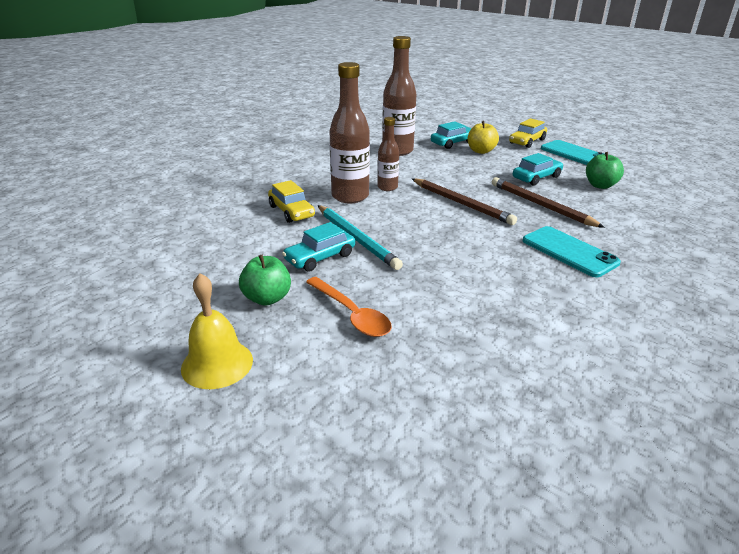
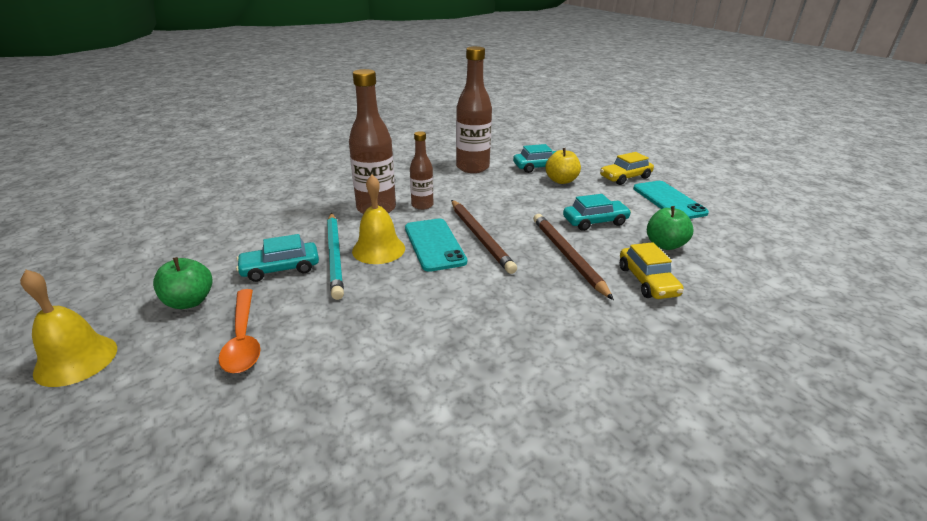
camera: 20 degrees right, 0 degrees up
(291, 211) = (306, 214): yellow car -> yellow car (647, 281)
(388, 227) = (378, 249): none -> yellow bell
(569, 252) = (545, 321): turquoise phone -> turquoise phone (434, 244)

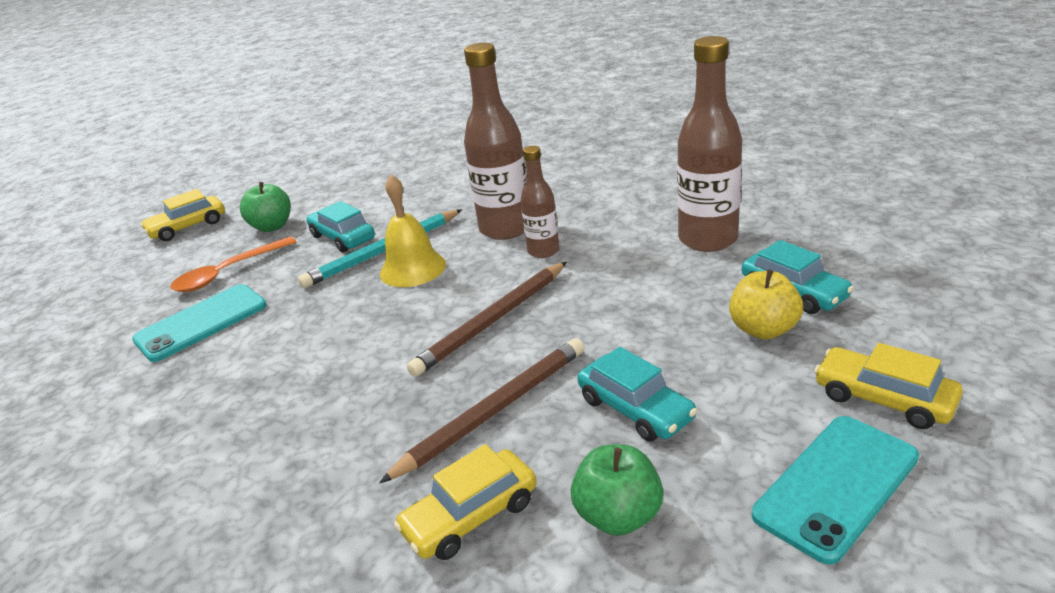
camera: 70 degrees right, 0 degrees up
(76, 360) = (188, 227): yellow bell -> yellow car
(434, 244) = (448, 297): turquoise phone -> turquoise phone (201, 322)

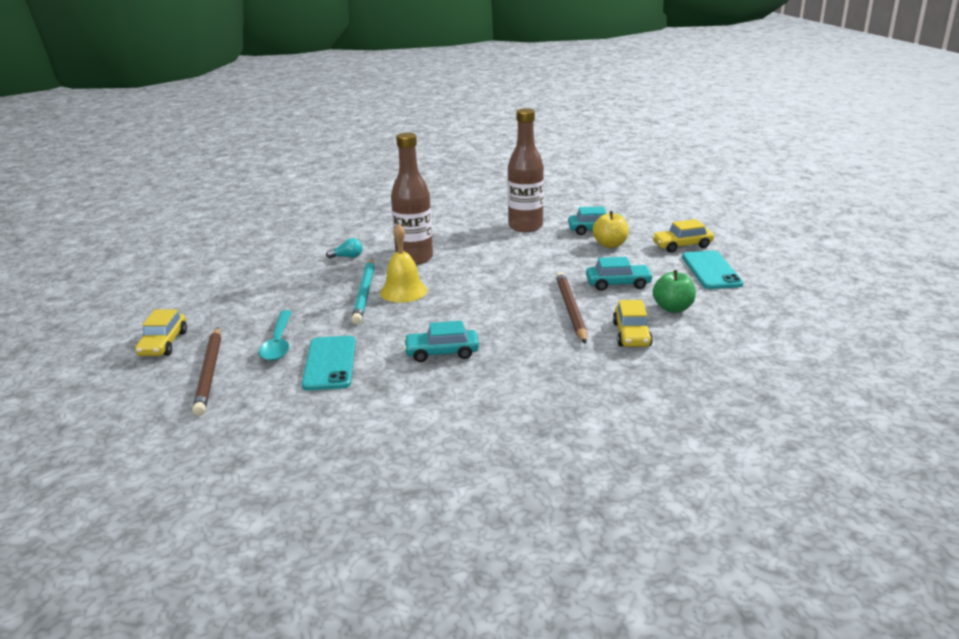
camera: 55 degrees left, 5 degrees down
(228, 272) = (278, 343): orange spoon -> turquoise spoon
(272, 226) = (243, 316): green apple -> none
(343, 237) = (317, 299): turquoise car -> turquoise car (442, 353)
(460, 197) = (347, 257): none -> turquoise light bulb
(492, 321) = (498, 289): brown pencil -> brown pencil (209, 373)
(543, 251) = (458, 258): brown bottle -> none

